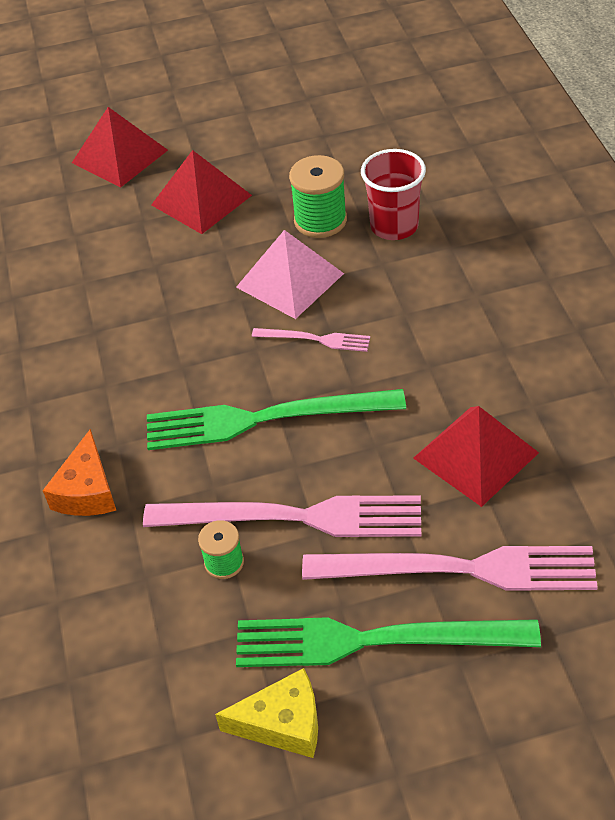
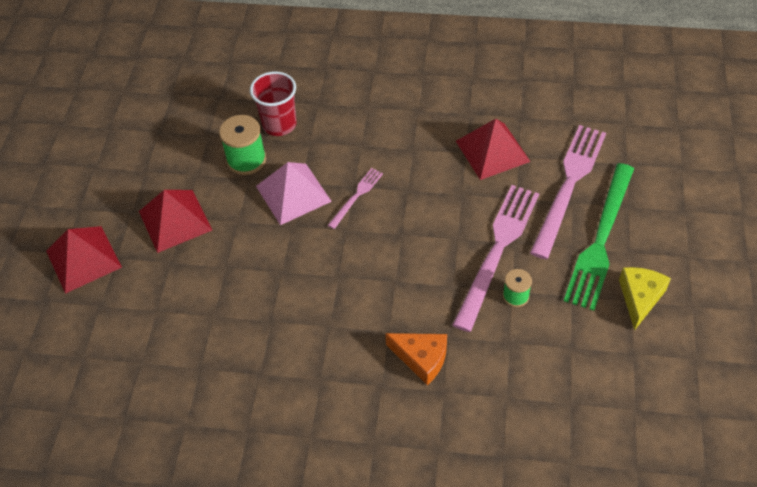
camera: 70 degrees left, 5 degrees up
(264, 419) = (410, 243): green fork -> none

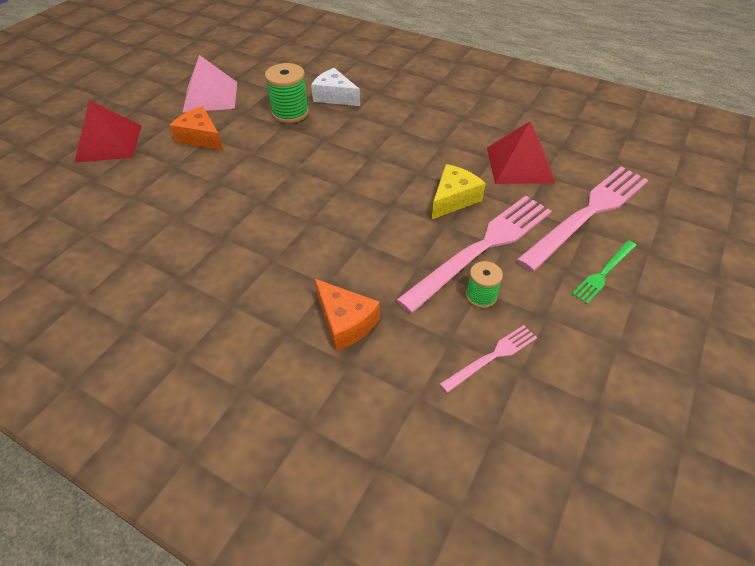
camera: 20 degrees right, 5 degrees down
(175, 220) = (201, 138): red pyramid -> orange cheese
(279, 124) = (335, 97): red cup -> white cheese
(293, 193) = (313, 146): pink pyramid -> pink pyramid (210, 96)
(356, 196) = (368, 164): pink fork -> pink fork (492, 357)
(600, 239) = (604, 273): green fork -> green fork, size x0.48
(640, 298) = (629, 347): yellow cheese -> yellow cheese (453, 199)

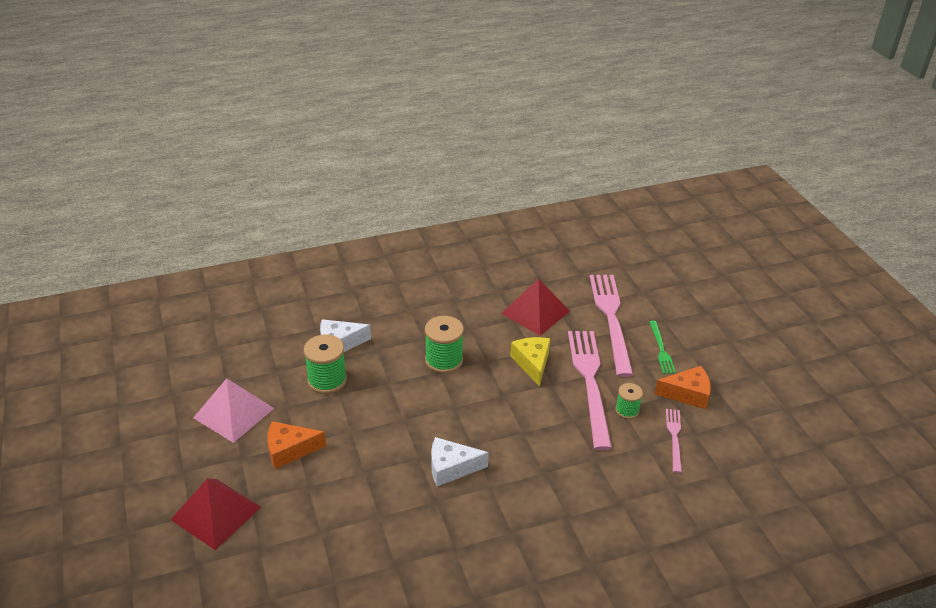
camera: 50 degrees left, 10 degrees down
(269, 224) = (451, 468): none -> white cheese
(345, 322) = (586, 483): orange cheese -> orange cheese (687, 394)
(386, 151) = (444, 360): none -> green spool

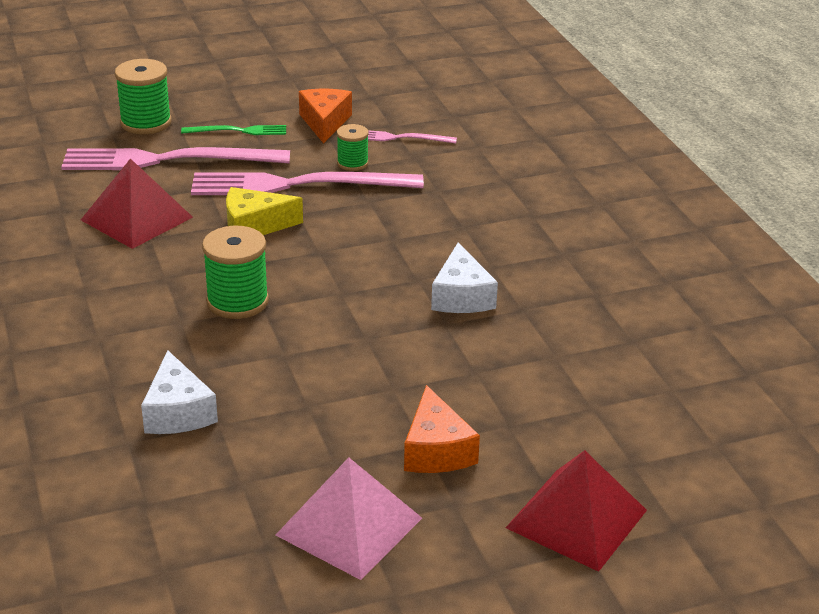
camera: 90 degrees left, 5 degrees down
(327, 380) = (272, 420): green spool -> green spool (146, 123)

